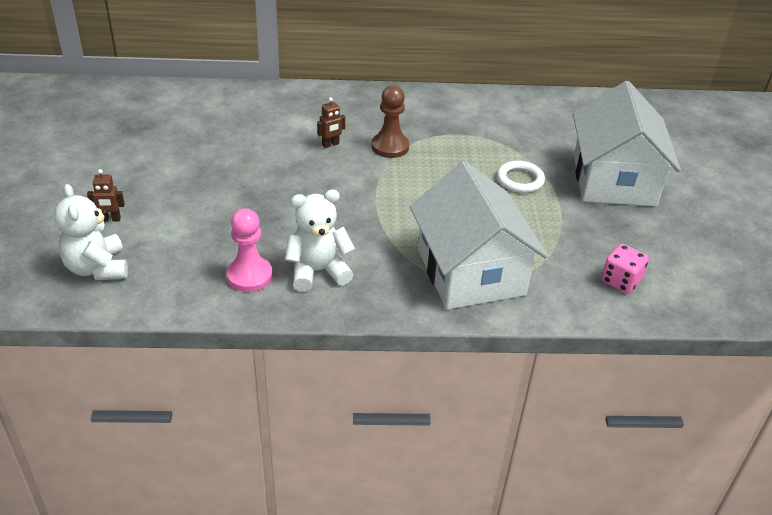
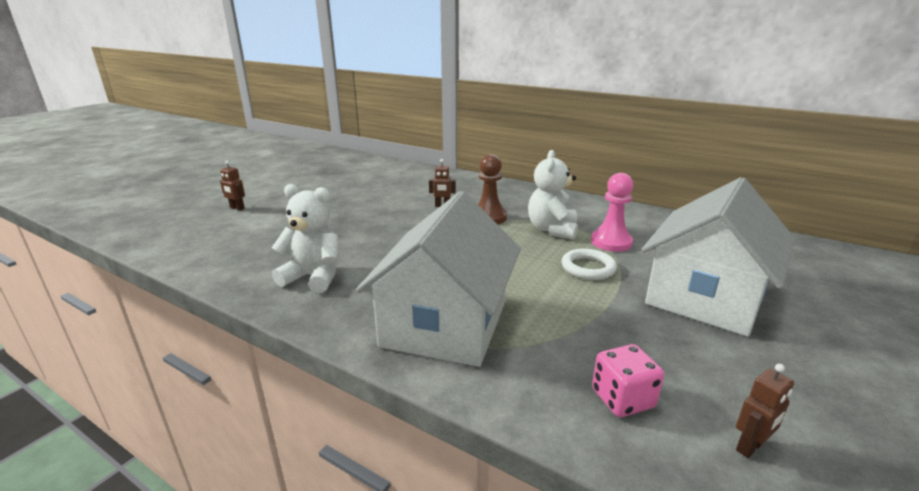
camera: 35 degrees right, 15 degrees down
(97, 268) = (184, 229): white teddy bear -> white teddy bear (552, 230)
(249, 276) = (262, 263): pink pawn -> pink pawn (611, 242)
(696, 282) = (750, 447): none -> brown robot

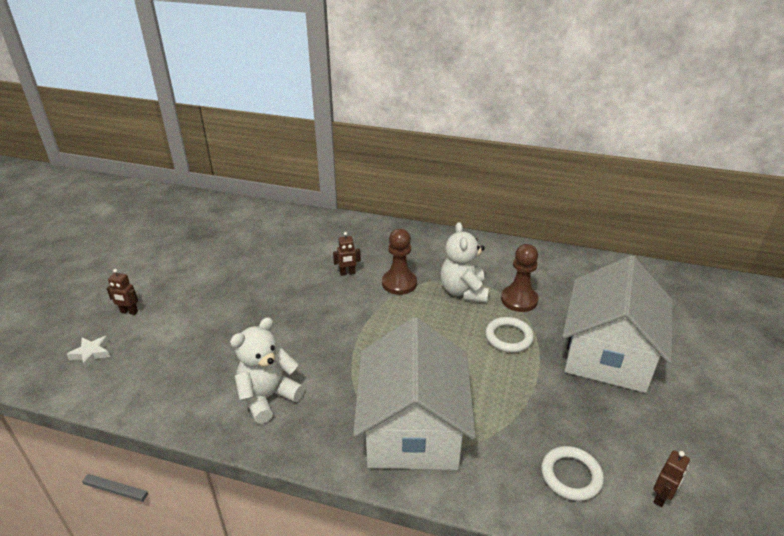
camera: 15 degrees left, 10 degrees up
(186, 228) = (91, 353): none -> white star
(314, 277) = (268, 397): white teddy bear -> white teddy bear turned 45 degrees counterclockwise
(611, 242) = (519, 300): pink pawn -> brown pawn
(622, 399) = (571, 476): pink dice -> white ring

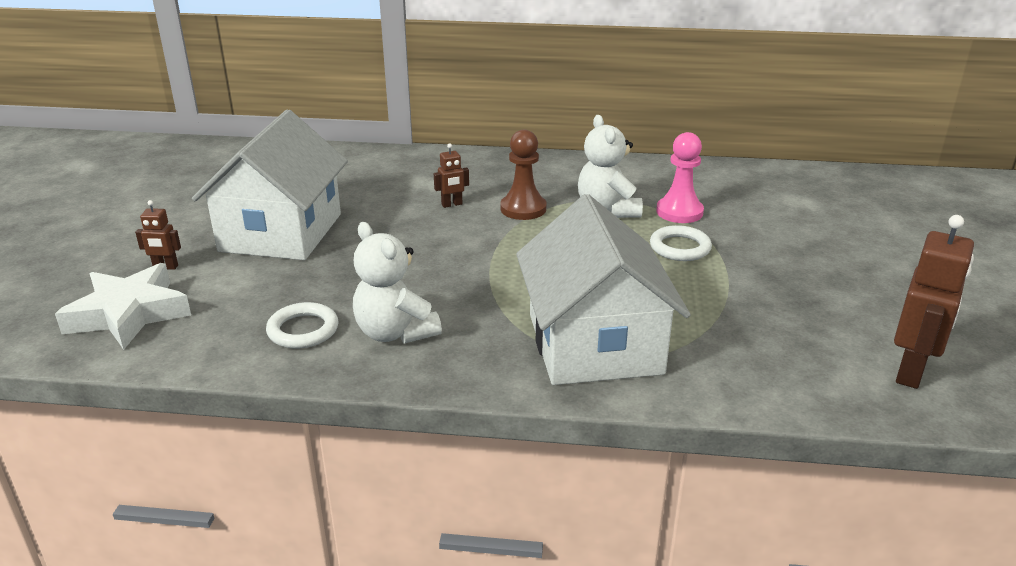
camera: 10 degrees left, 5 degrees down
(91, 353) = (129, 314): white star -> white star, size x2.17
(268, 397) = (395, 333): white teddy bear -> white teddy bear turned 75 degrees counterclockwise
(519, 300) = (679, 212): brown pawn -> pink pawn
(571, 476) = (801, 365): white ring -> white ring (303, 330)
(608, 354) = (804, 252): white house -> white house (281, 232)
(661, 497) = (911, 372): brown robot -> brown robot, size x1.97

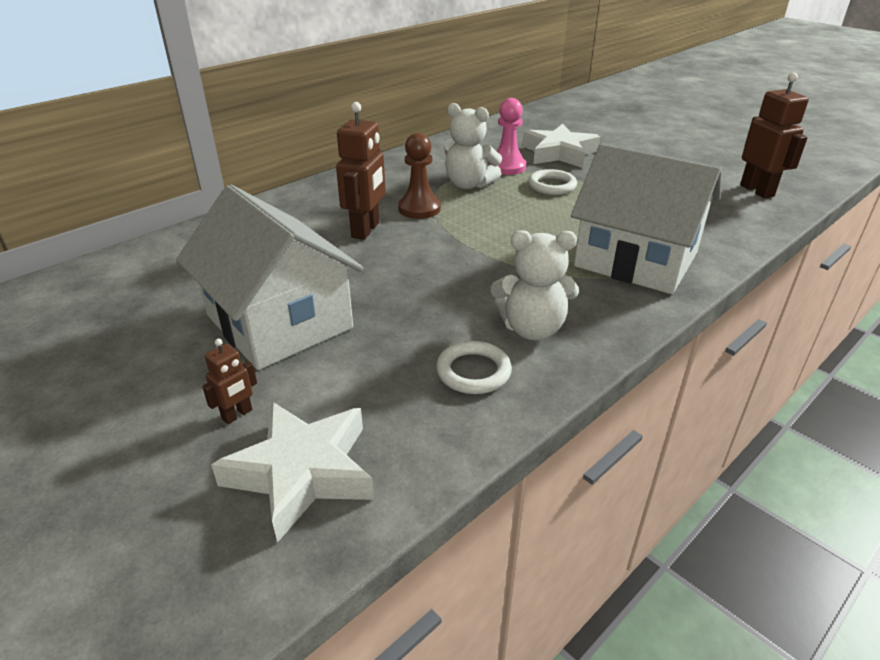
camera: 50 degrees left, 5 degrees up
(452, 204) = (366, 230): brown robot -> brown robot, size x1.97
(766, 224) = (559, 153): none -> white star

